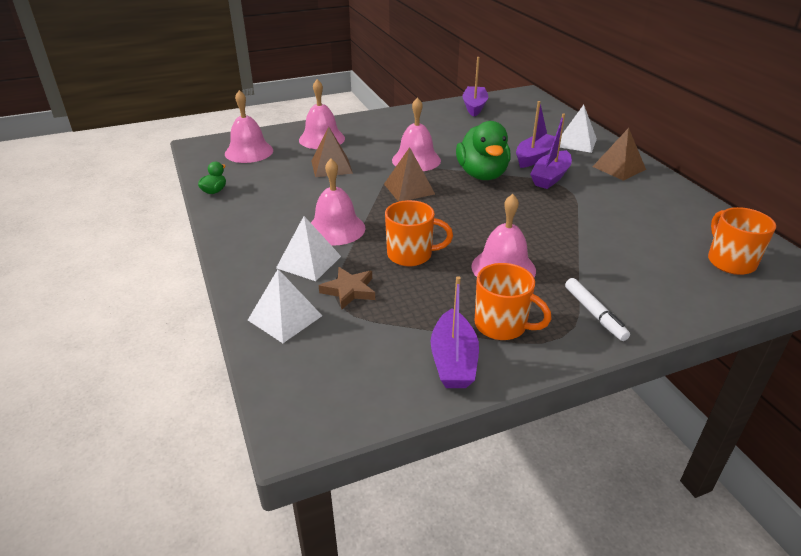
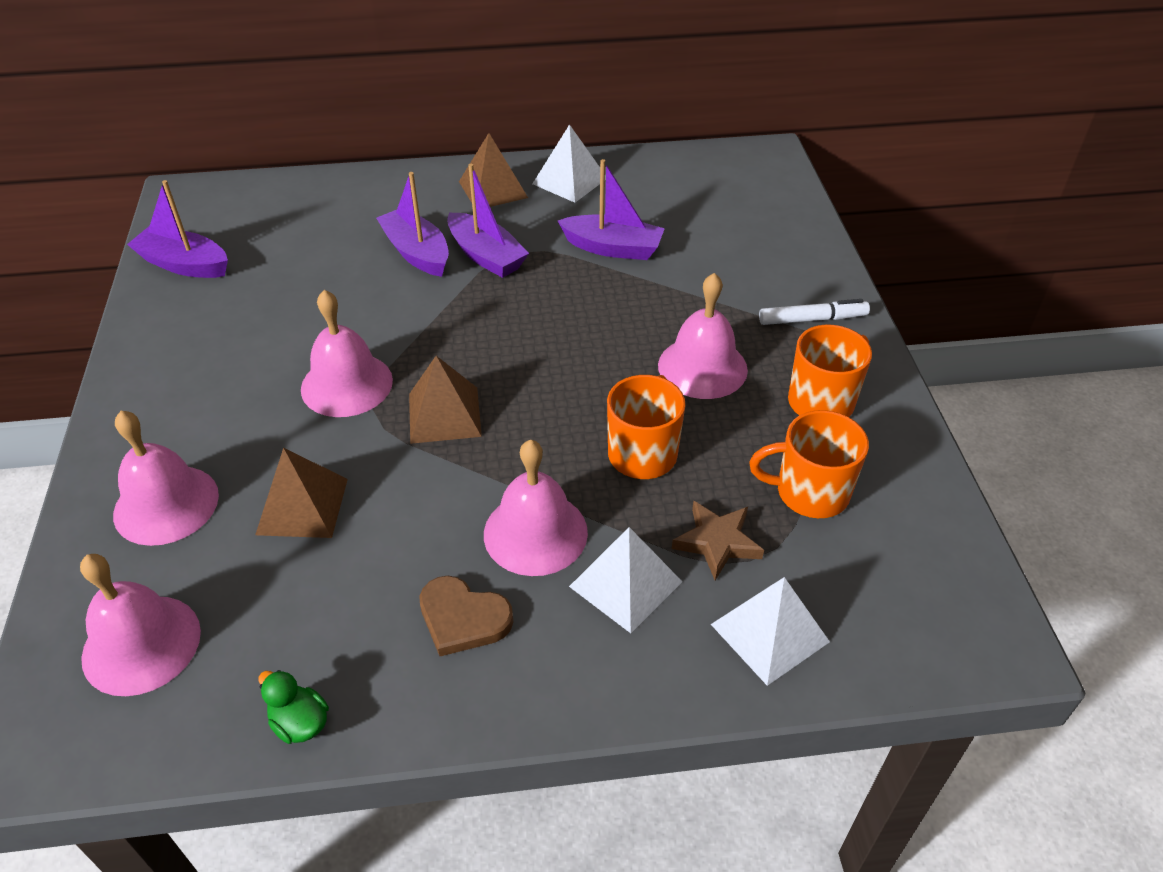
camera: 75 degrees left, 10 degrees up
(275, 218) = (463, 618): none -> brown heart
(453, 361) = (883, 462): purple boat -> purple boat (613, 248)
(482, 175) = (442, 321): green duck -> none
(576, 142) = (396, 200): white pyramid -> white pyramid (570, 181)
(730, 261) = (737, 189): orange mug -> orange mug (810, 492)

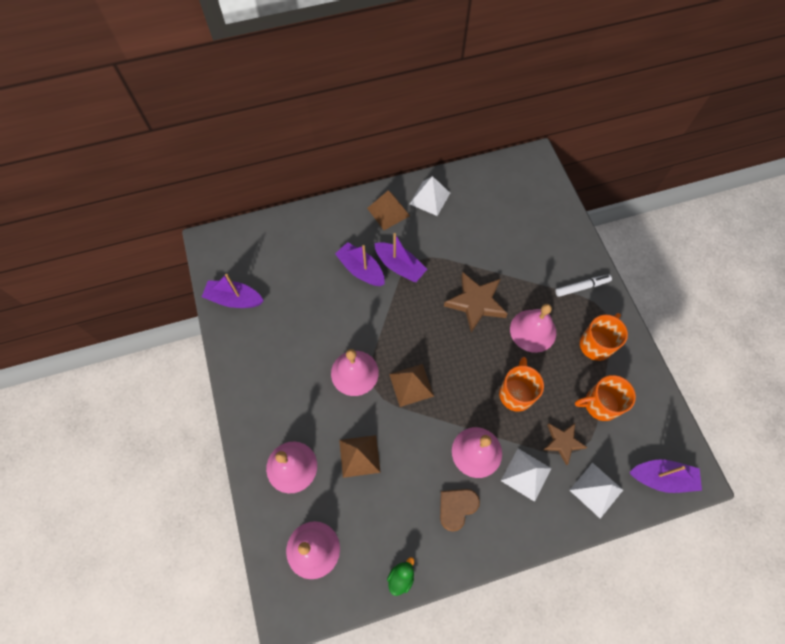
camera: 10 degrees left, 20 degrees up
(300, 723) = (401, 577): green duck -> green duck turned 90 degrees clockwise
(463, 618) = (457, 507): brown heart -> brown heart turned 120 degrees clockwise
(606, 317) = (476, 303): none -> brown star
(613, 248) = (467, 249): purple boat -> purple boat (661, 478)

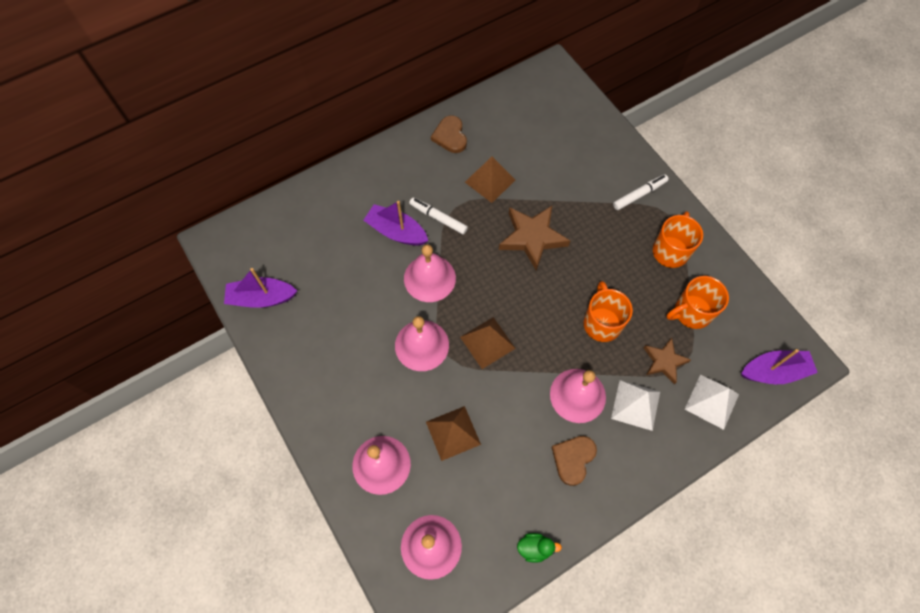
camera: 15 degrees left, 0 degrees up
(388, 212) = (408, 161): brown pyramid -> brown pyramid (490, 181)
(399, 266) = (438, 218): purple boat -> white marker
(401, 577) = (535, 548): green duck -> green duck turned 75 degrees clockwise
(430, 198) = (450, 136): white pyramid -> brown heart
(533, 330) = (601, 252): pink bell -> pink bell (429, 278)

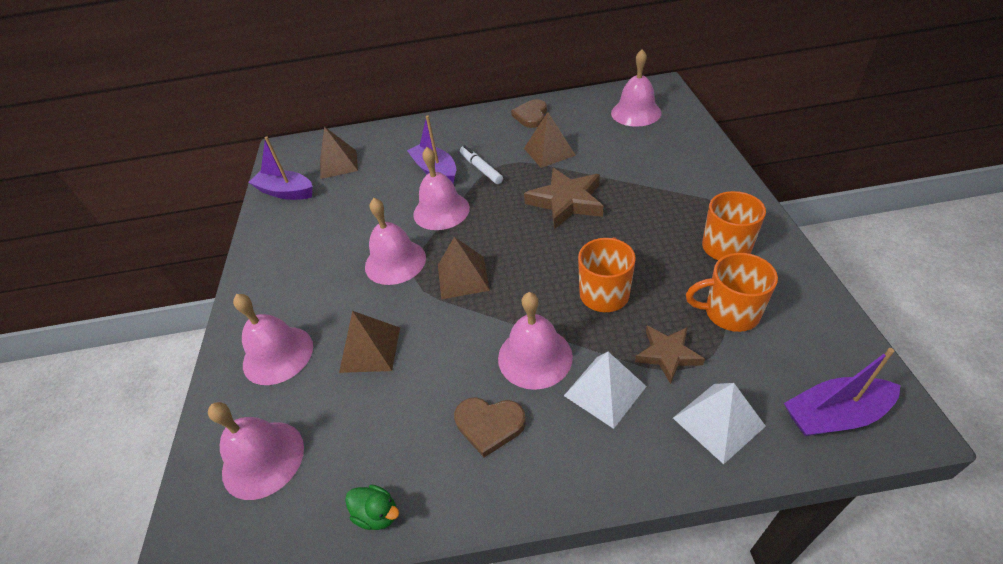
camera: 30 degrees right, 20 degrees down
(292, 248) = (338, 164): none -> brown pyramid
(545, 111) = (636, 113): none -> pink bell
(573, 459) = (489, 425): brown heart -> brown heart turned 135 degrees counterclockwise
(639, 194) = (709, 190): white marker -> none
(774, 371) = (834, 415): purple boat -> purple boat turned 150 degrees clockwise

